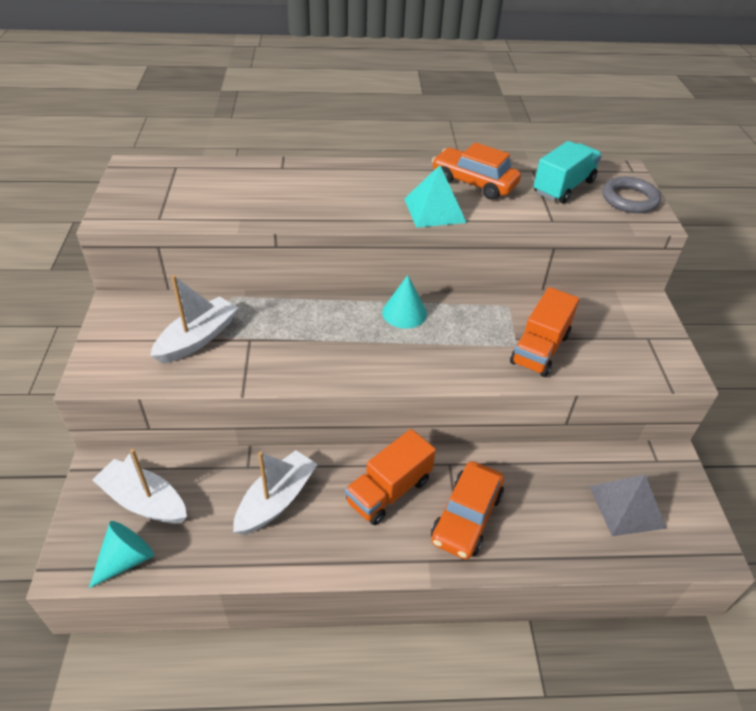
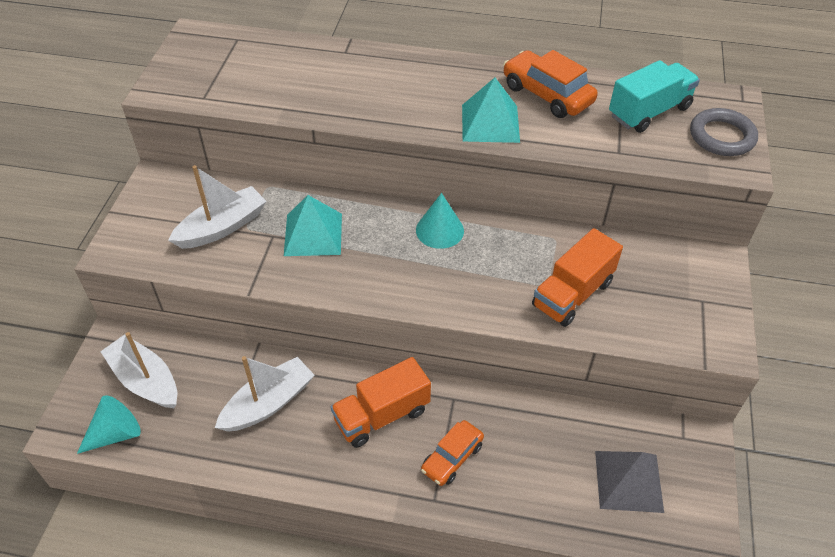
camera: 15 degrees right, 5 degrees up
(288, 332) = (313, 234): none -> turquoise pyramid
(466, 517) = (452, 457): orange car -> orange car, size x0.66

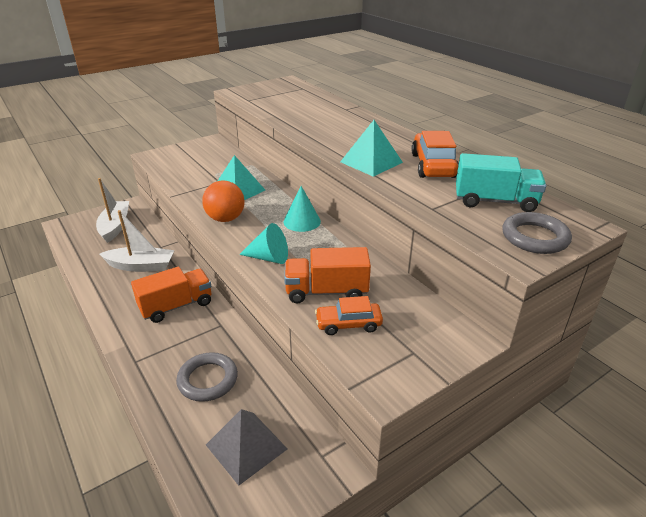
camera: 45 degrees right, 15 degrees down
(116, 433) = (74, 237): turquoise cone -> turquoise cone (269, 258)
(222, 227) = (205, 168): white boat -> none
(361, 281) = (225, 219): none -> orange ball
(382, 415) = (176, 306): orange truck -> orange truck turned 135 degrees clockwise
(452, 457) = (175, 350): orange car -> orange car (348, 324)
(521, 457) = (208, 380): none -> grey ring

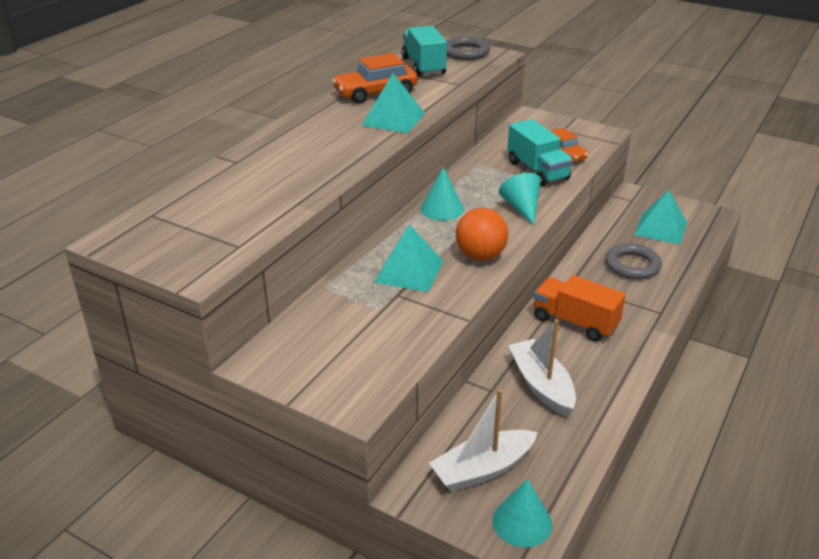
camera: 115 degrees left, 0 degrees up
(74, 227) = (522, 522): none -> turquoise cone
(246, 447) = (661, 228): grey pyramid -> turquoise pyramid
(326, 291) = (537, 170): orange truck -> turquoise truck

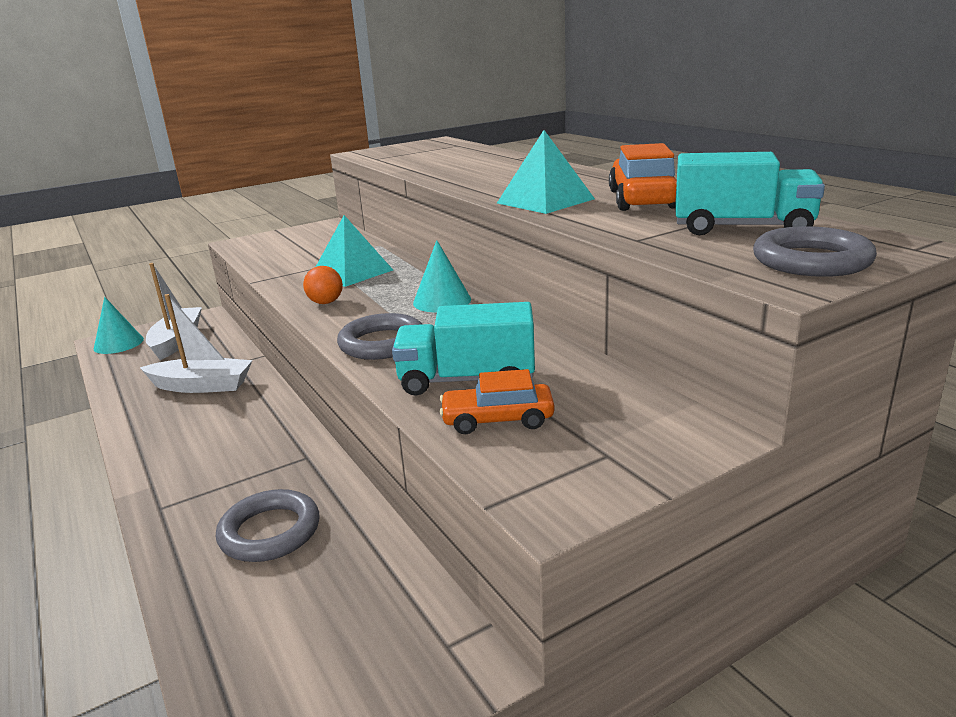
camera: 120 degrees right, 10 degrees down
(480, 256) = (326, 302): orange ball -> orange ball, size x0.61
(521, 208) = (382, 343): turquoise cone -> grey ring
(575, 322) = (243, 434): orange truck -> none
(661, 228) = (315, 631): turquoise pyramid -> none

